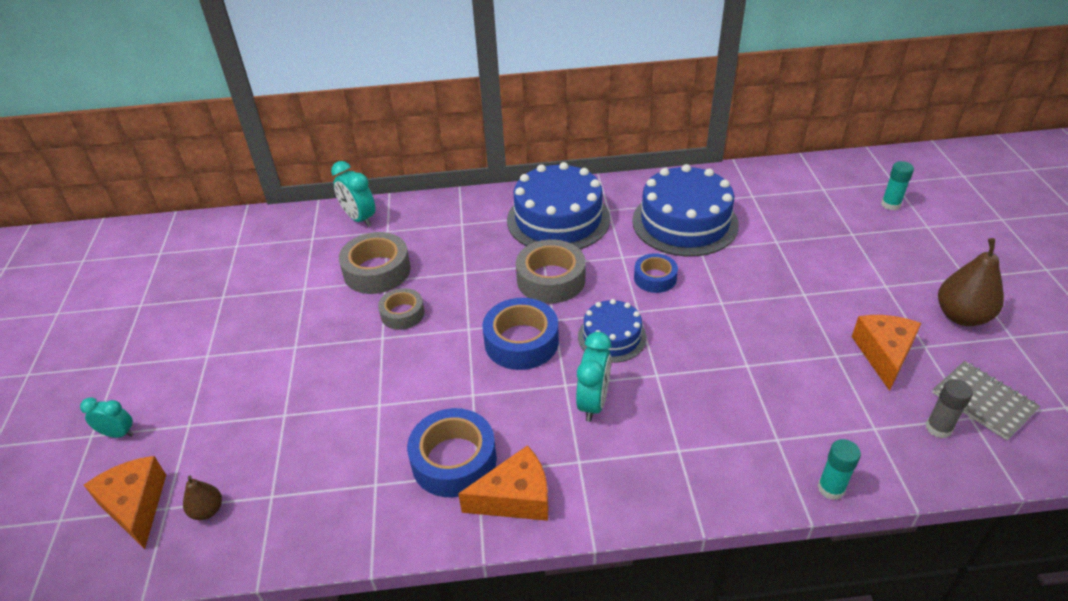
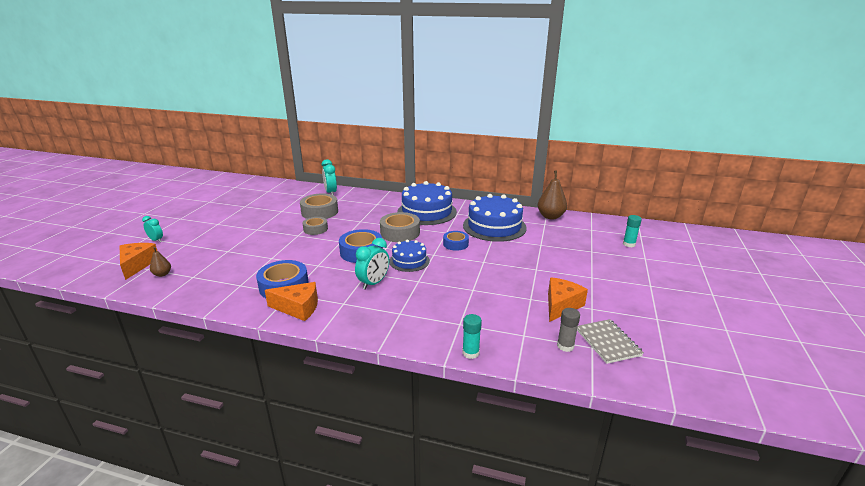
camera: 20 degrees right, 15 degrees down
(961, 316) = (630, 301): brown pear -> brown pear (550, 216)

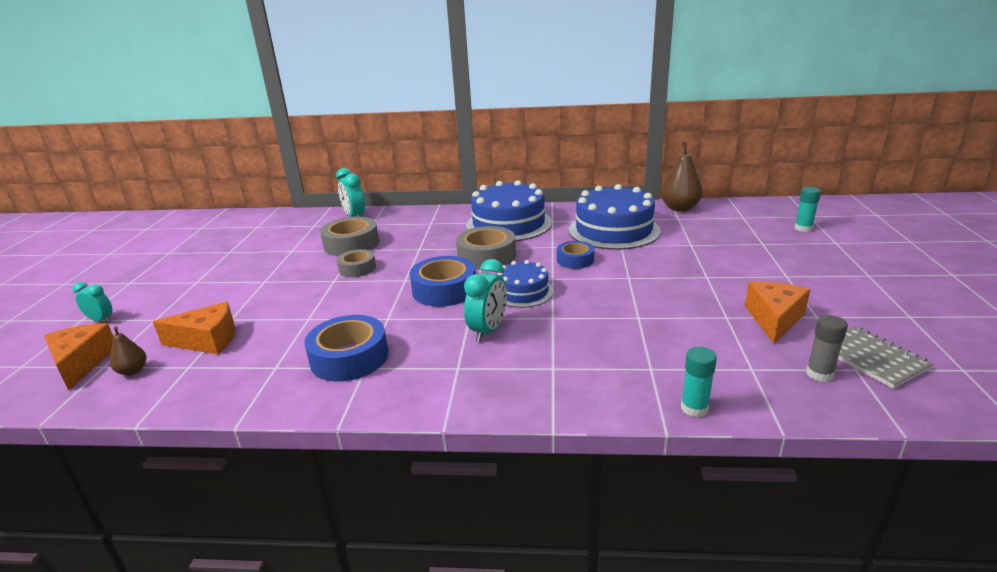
camera: 10 degrees left, 0 degrees up
(298, 308) = (389, 386): orange cheese -> orange cheese (207, 340)

